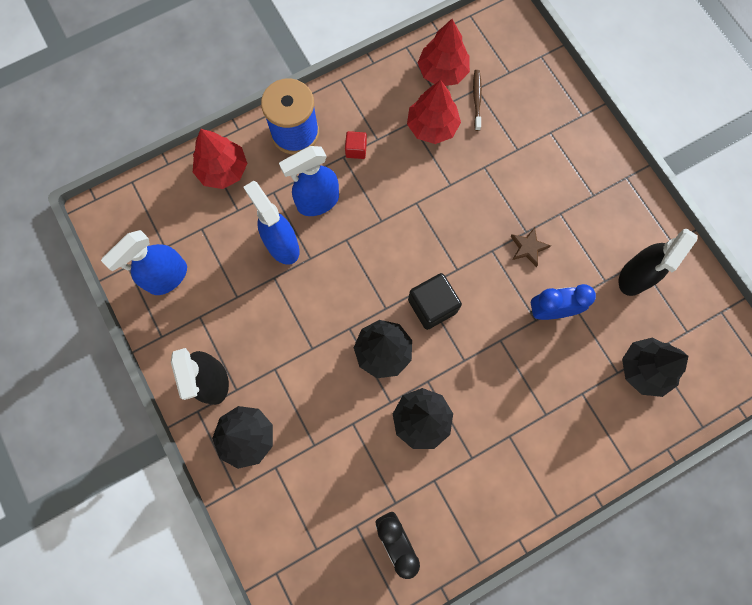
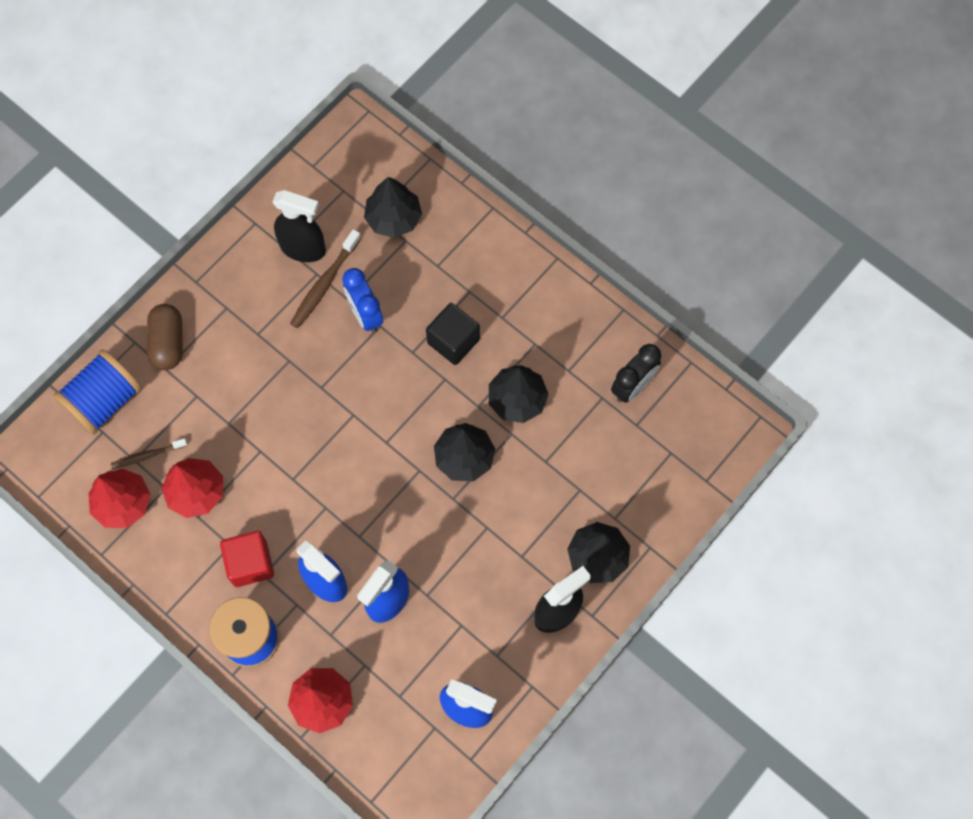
camera: 110 degrees left, 5 degrees down
(356, 150) = (250, 563): red cube -> red cube, size x1.80
(432, 306) = (400, 426): black cube -> black cube (453, 341)
(528, 248) = (306, 354): brown star -> none
(536, 80) = (104, 401): none -> blue spool
(574, 140) = (168, 343): none -> brown capsule
(593, 284) = (324, 284): none -> brown toothbrush

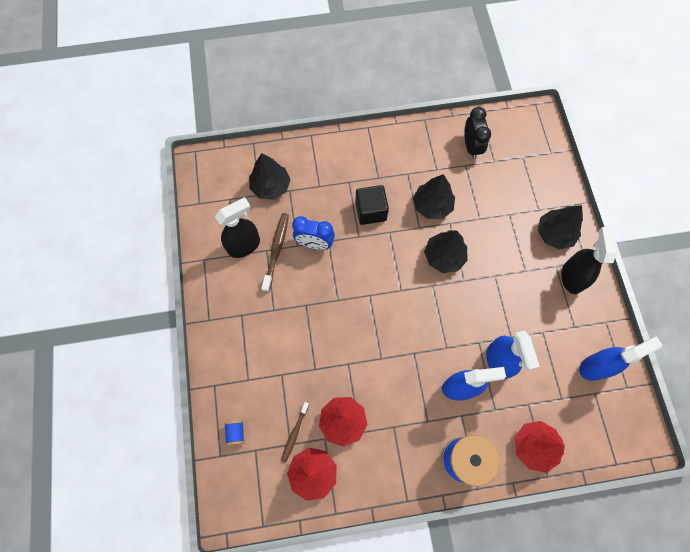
camera: 50 degrees left, 0 degrees up
(104, 401) = (236, 433): blue spool -> blue spool, size x0.42
(168, 343) = (233, 365): brown capsule -> none
(250, 563) = (415, 423): red cube -> none
(324, 284) = (276, 250): brown toothbrush -> brown toothbrush turned 150 degrees counterclockwise

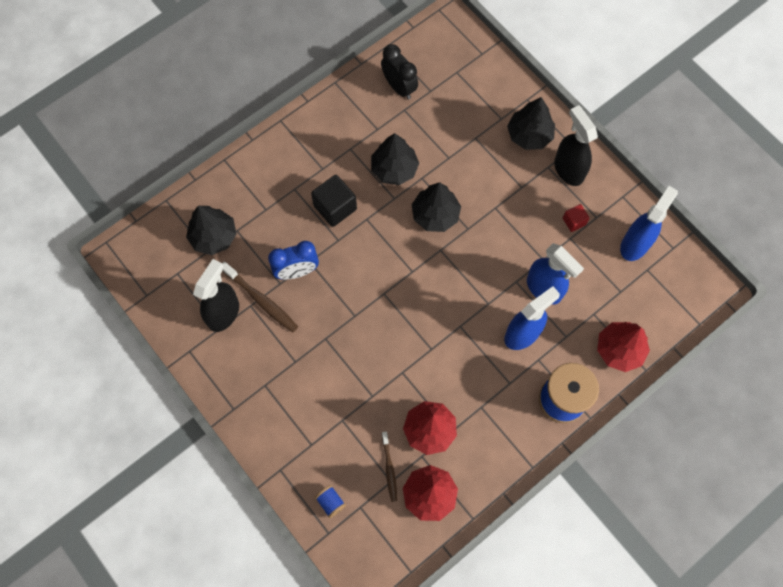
camera: 30 degrees left, 0 degrees up
(276, 250) = (261, 300): brown toothbrush -> brown toothbrush turned 150 degrees clockwise
(553, 321) = (574, 221): none -> red cube

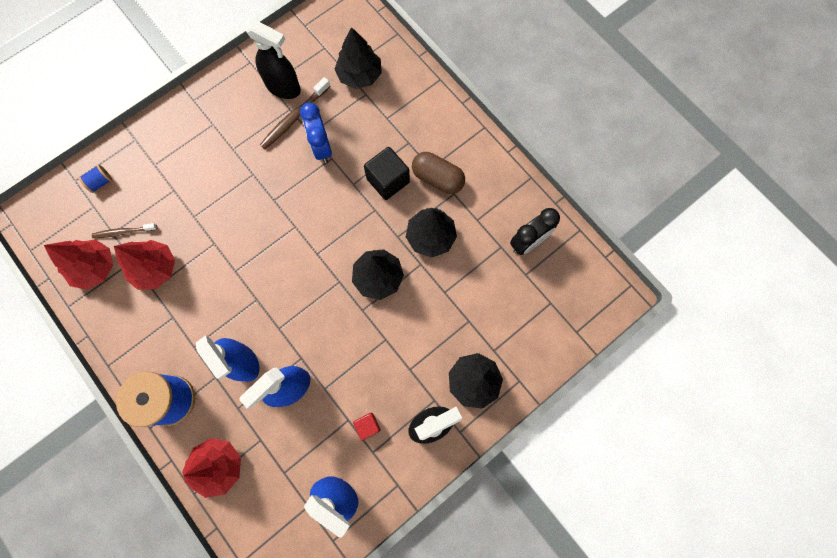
camera: 90 degrees right, 5 degrees up
(334, 162) = (437, 178): none -> brown capsule

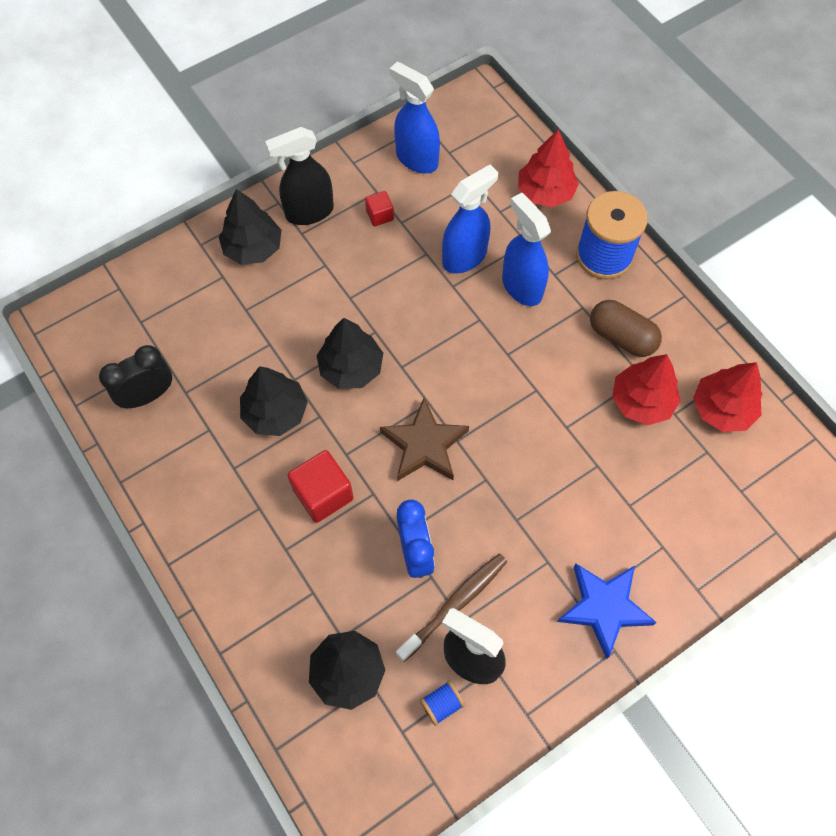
camera: 175 degrees left, 10 degrees down
(100, 182) = (737, 526): blue spool -> blue spool (442, 704)
(124, 232) = (691, 452): brown toothbrush -> none
(197, 124) = (604, 608): none -> blue star
(318, 221) = (424, 445): none -> brown star
(388, 180) = (323, 494): black cube -> red cube
(437, 178) = (252, 491): brown capsule -> brown capsule (621, 337)

